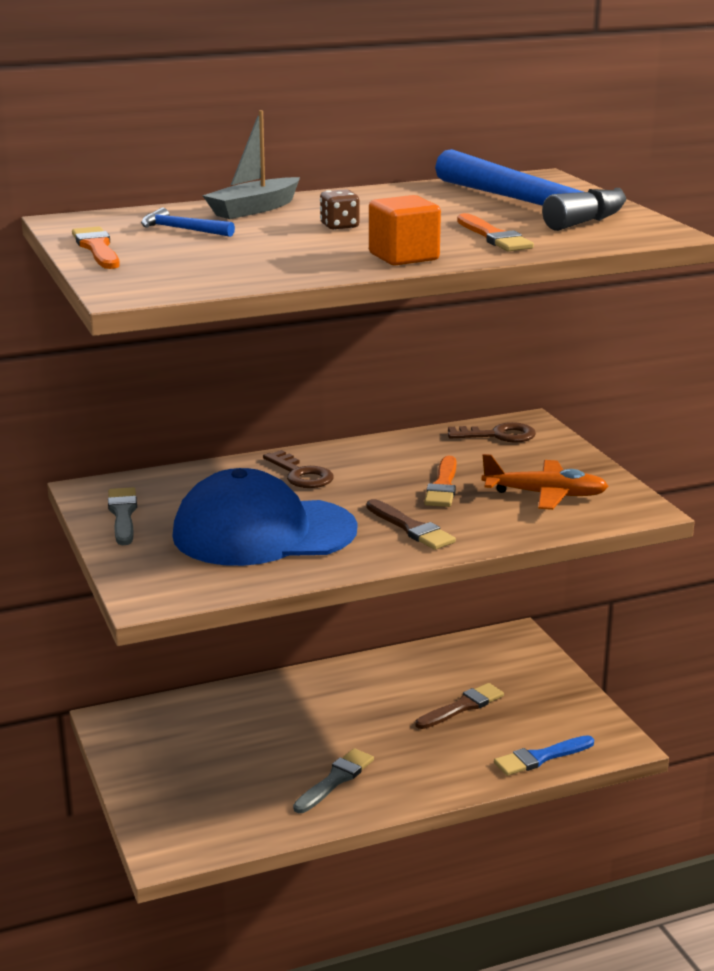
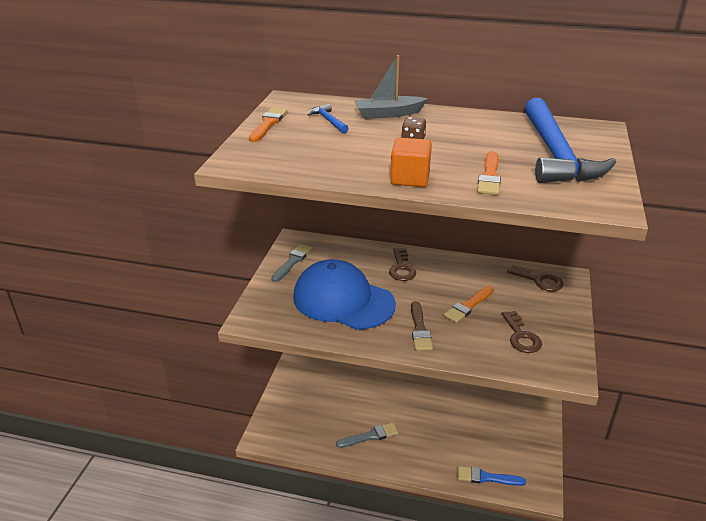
camera: 35 degrees right, 10 degrees up
(462, 707) = (472, 423): brown brush -> none
(545, 494) = (521, 336): orange plane -> brown key

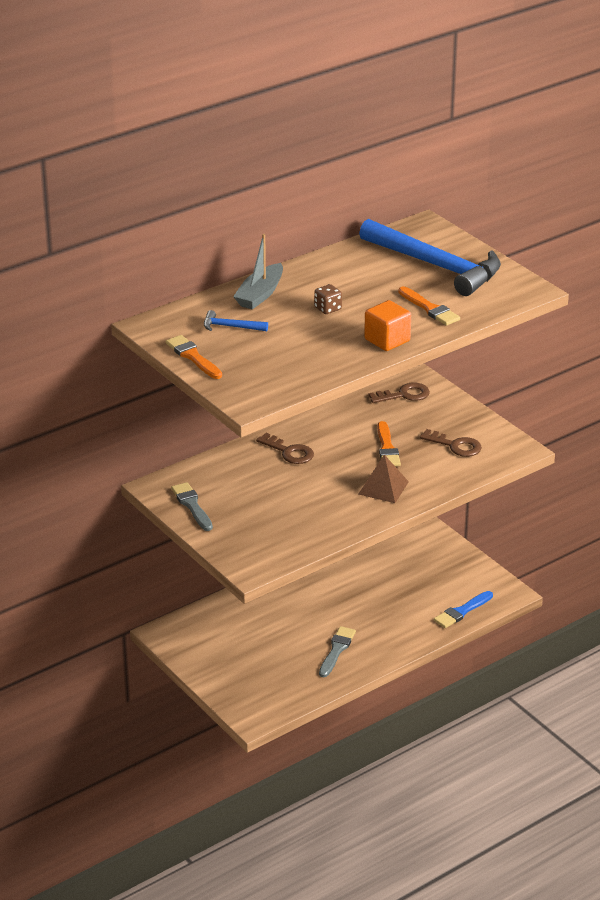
camera: 50 degrees left, 0 degrees up
(343, 300) = (292, 506): blue cap -> none
(419, 329) = (383, 488): brown brush -> brown pyramid

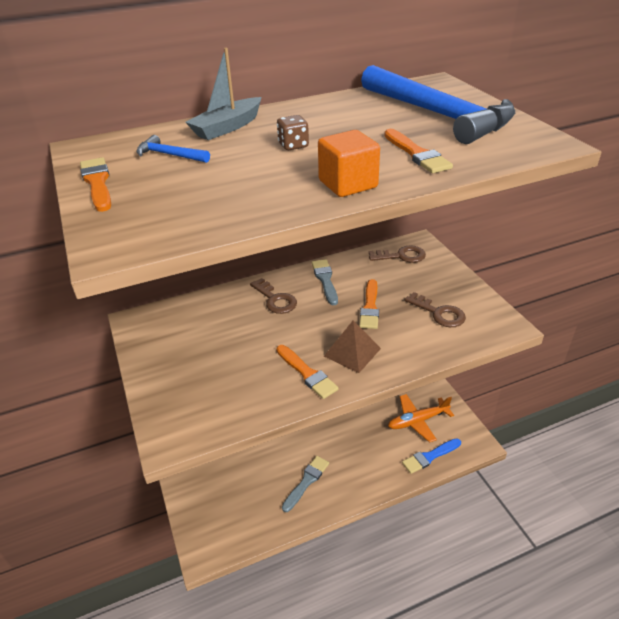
camera: 15 degrees right, 5 degrees up
(192, 505) = (155, 346): grey brush -> grey brush (325, 280)
(348, 509) = (307, 373): none -> orange brush
(442, 582) = (418, 421): none -> orange plane

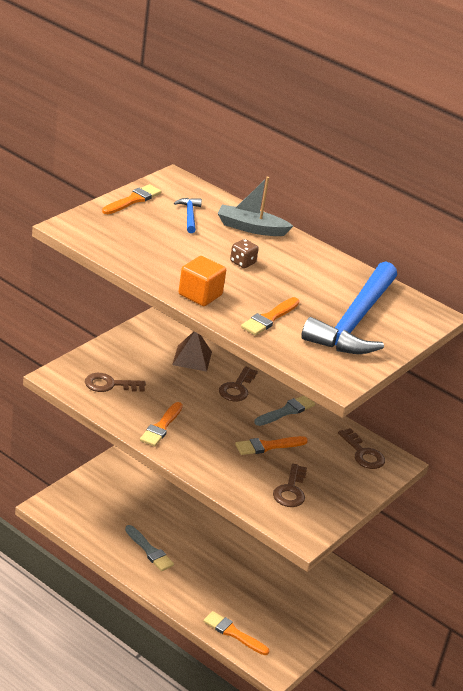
camera: 55 degrees right, 5 degrees down
(213, 393) = (109, 385): none -> brown key
(306, 481) = (149, 550): grey brush -> grey brush turned 45 degrees clockwise
(352, 352) = (202, 446): brown pyramid -> brown pyramid (192, 358)
(418, 421) = (273, 616): orange plane -> none
(430, 456) = (233, 633): blue brush -> orange brush

